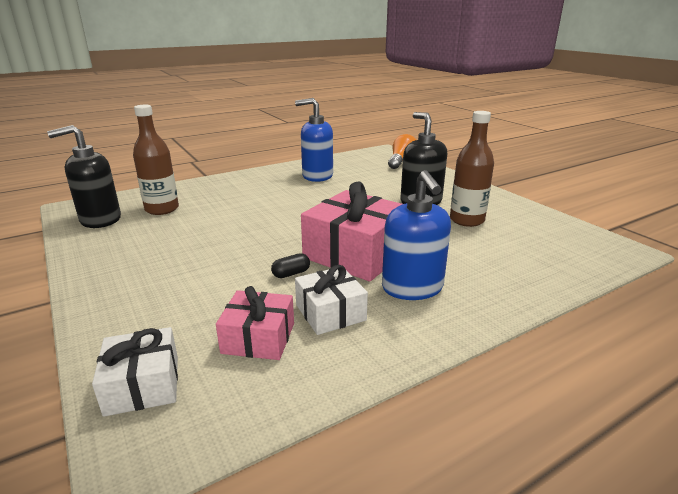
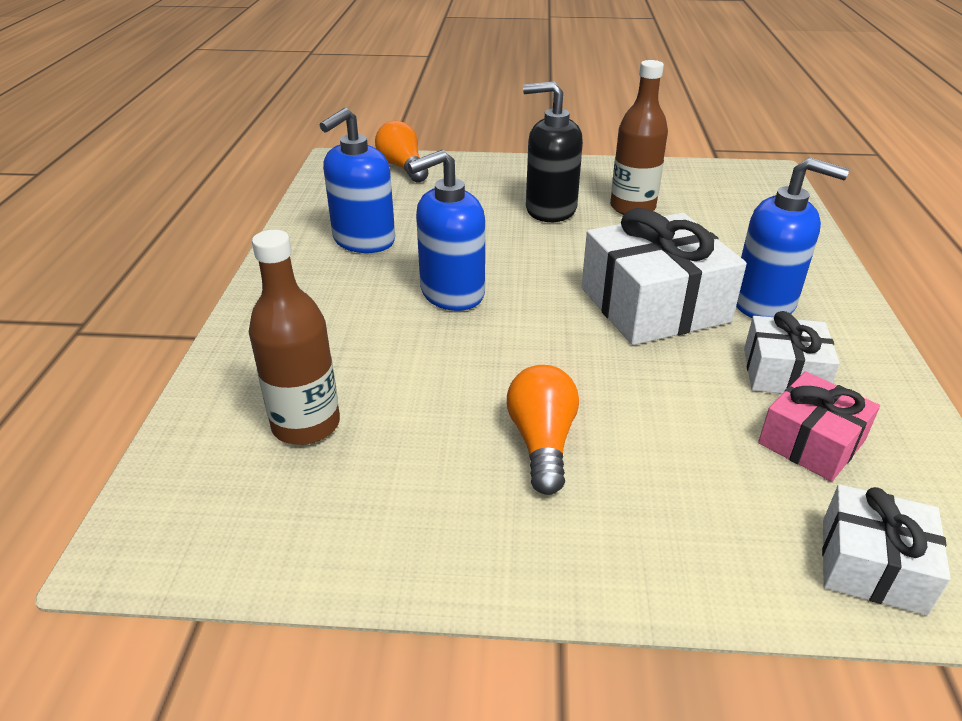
camera: 55 degrees left, 10 degrees up
(100, 220) = (263, 515): black soap dispenser -> none
(188, 257) = (542, 442): none -> orange light bulb
(291, 273) = (669, 368): black capsule -> none
(296, 204) = (451, 293): none -> blue soap dispenser
(356, 253) = (654, 305): pink gift -> white gift

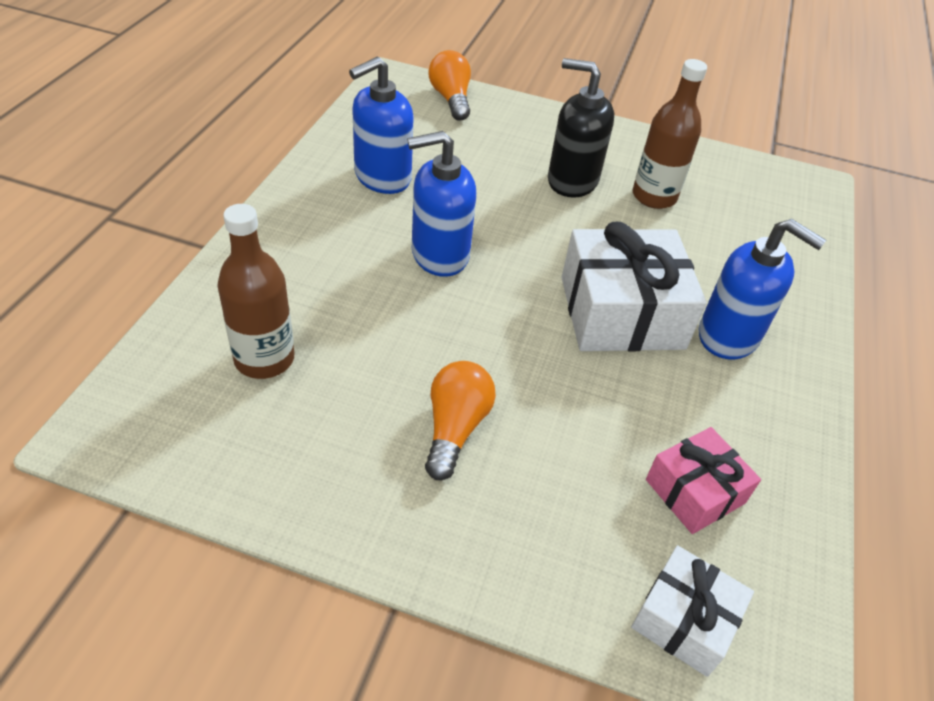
camera: 10 degrees right, 10 degrees up
(783, 373) = (707, 415): white gift -> none

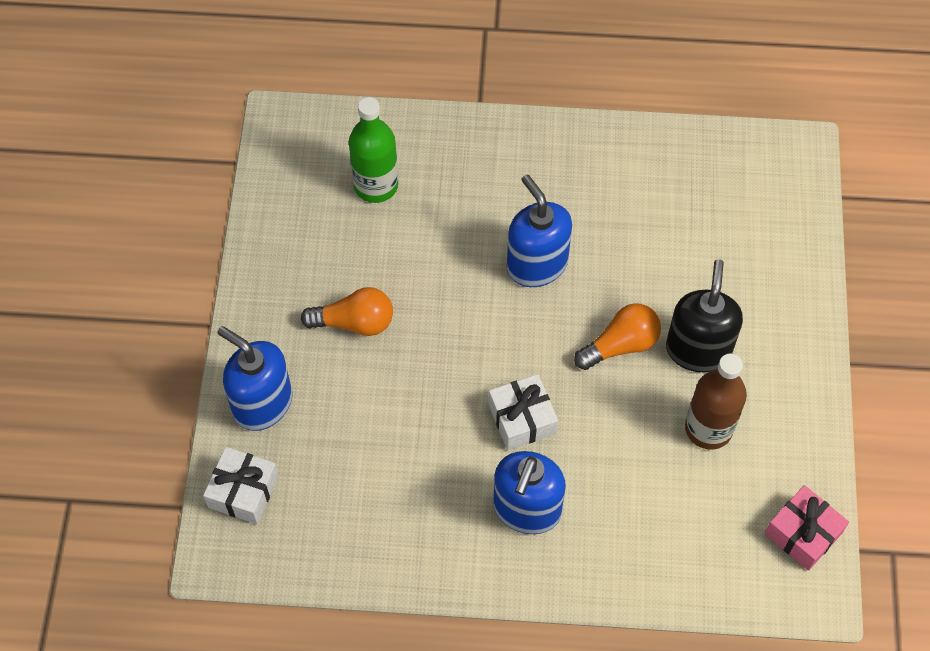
camera: 80 degrees right, 15 degrees up
(264, 359) = (376, 185): brown bottle -> green bottle
(382, 177) = (623, 192): blue soap dispenser -> blue soap dispenser (262, 403)
(451, 99) = (789, 211): orange light bulb -> orange light bulb (620, 345)
(621, 312) = (522, 419): white gift -> white gift, size x0.57
(695, 491) = (349, 491): pink gift -> pink gift (803, 533)

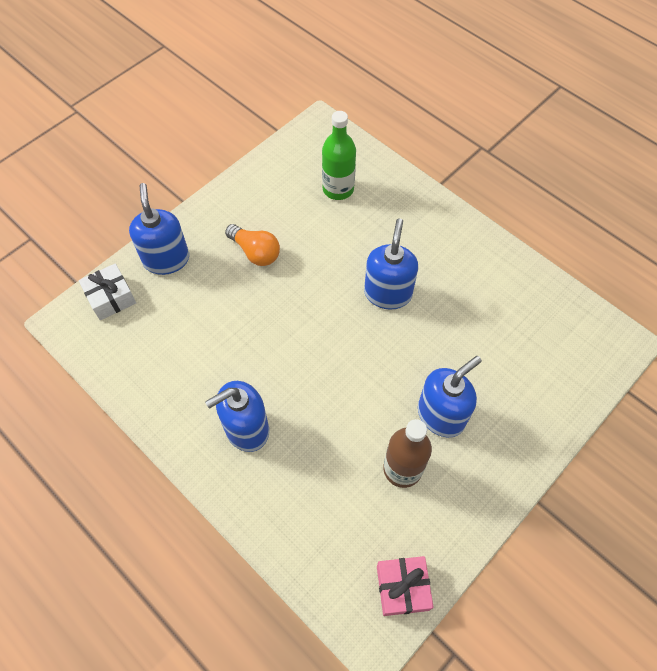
camera: 40 degrees right, 0 degrees up
(522, 419) = (295, 374): white gift -> none
(620, 345) = (394, 376): orange light bulb -> none
(698, 349) = (441, 415): black soap dispenser -> blue soap dispenser

